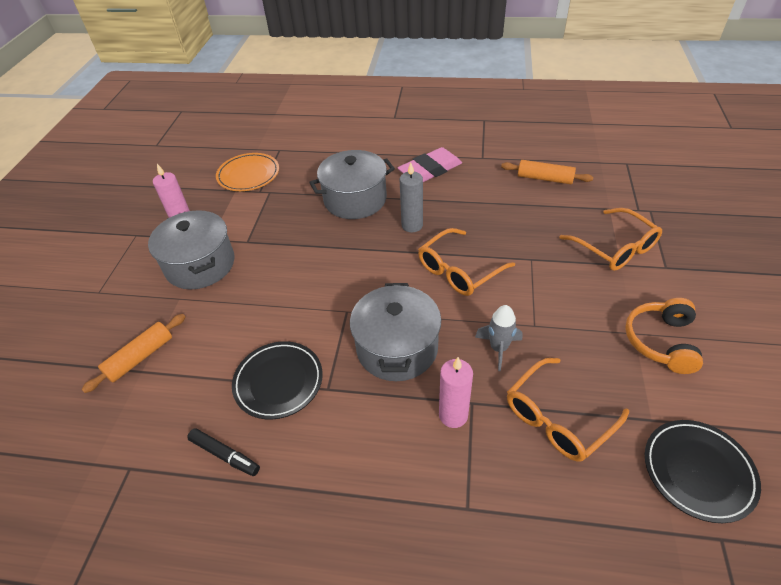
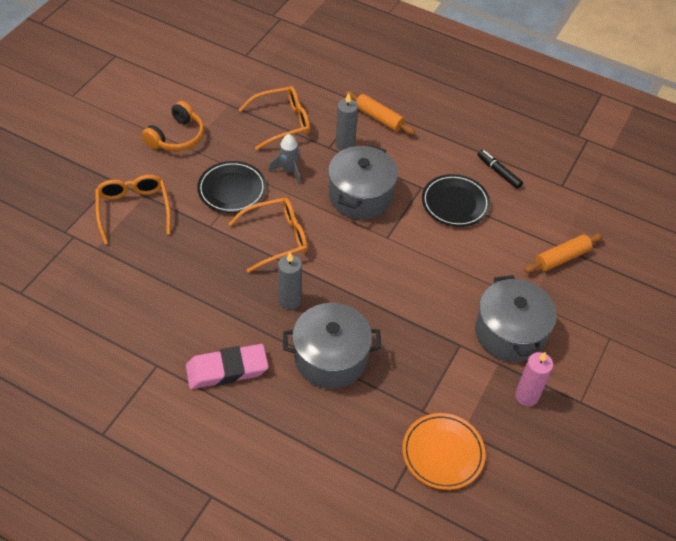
camera: 165 degrees left, 5 degrees up
(453, 415) = (345, 145): pink candle -> grey candle
(544, 178) = (119, 306): orange rolling pin -> orange rolling pin (379, 118)
(698, 471) = (228, 78): black plate -> black plate (232, 189)

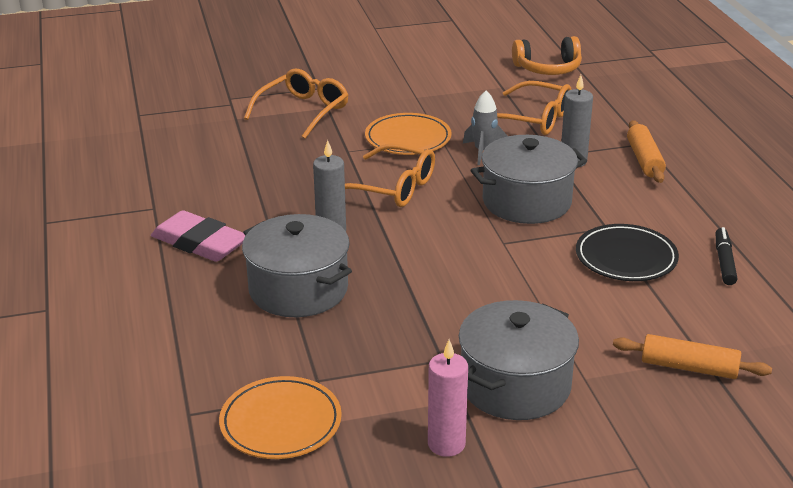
camera: 50 degrees right, 20 degrees down
(177, 137) = (417, 86): orange headphones -> orange headphones (548, 68)
(232, 189) = (408, 139): black plate -> orange plate

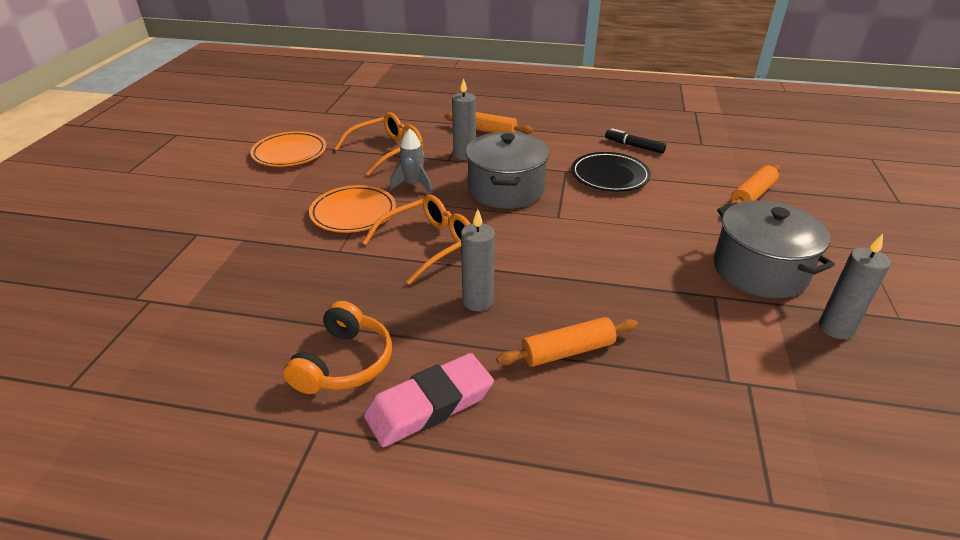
camera: 65 degrees left, 5 degrees up
(281, 423) = (796, 427): orange plate -> orange plate (289, 153)
(298, 290) = (567, 351): grey pot -> orange rolling pin
(303, 111) = (231, 256): orange glasses -> none
(446, 444) = (835, 328): pink candle -> grey candle
(548, 68) = (318, 123): orange headphones -> orange headphones (345, 363)

